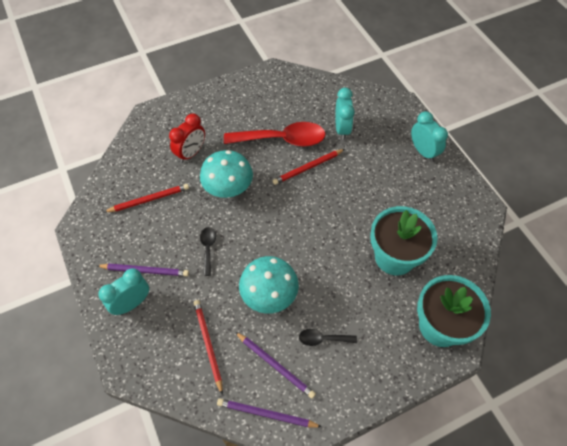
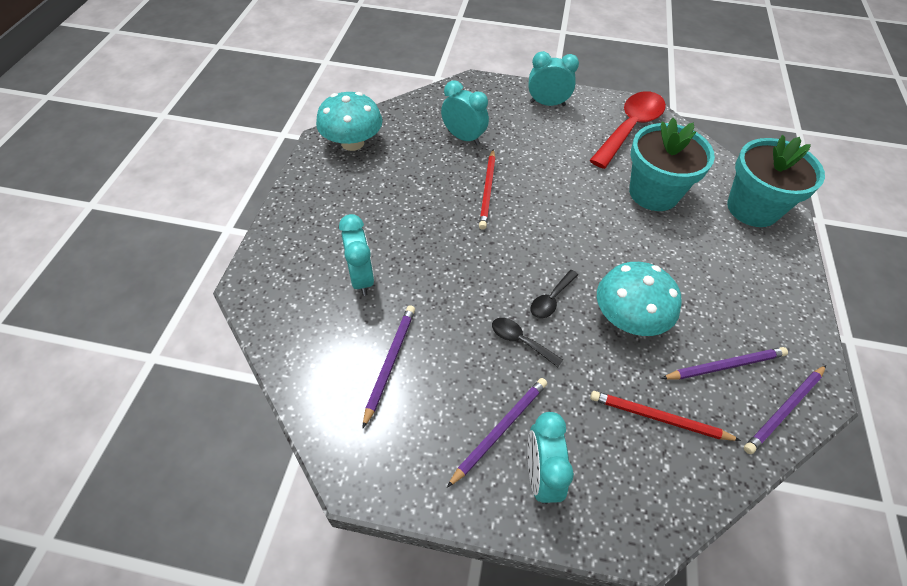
camera: 55 degrees left, 5 degrees down
(149, 199) = (390, 363): red pencil -> purple pencil
(191, 153) = (361, 278): red clock -> turquoise clock
(228, 187) = (448, 271): turquoise mushroom -> turquoise mushroom (352, 143)
(282, 139) = (428, 188): red spoon -> red spoon (630, 128)
(323, 339) = (715, 304): black spoon -> black spoon (551, 299)

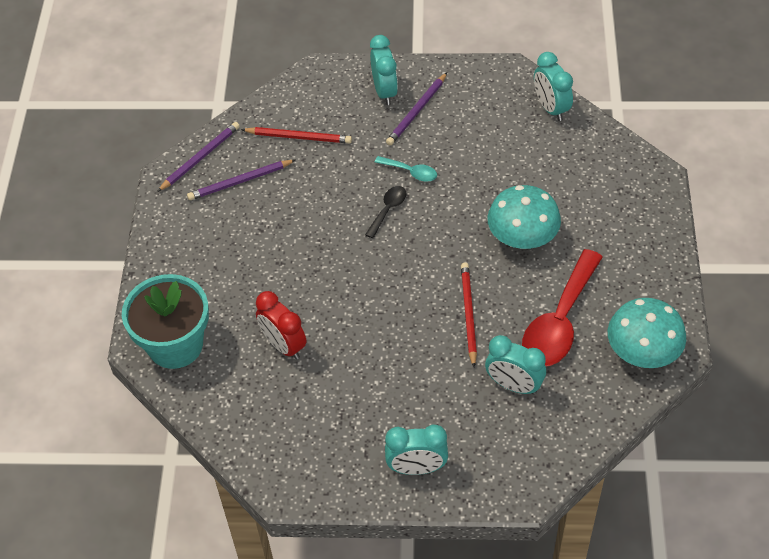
camera: 175 degrees right, 0 degrees up
(361, 278) = (563, 199): turquoise clock -> turquoise clock (551, 108)
(390, 363) = (512, 139): purple pencil -> none
(520, 341) = (410, 172): black spoon -> turquoise spoon
(628, 318) = (318, 205): turquoise mushroom -> turquoise mushroom (522, 237)
(630, 128) = (305, 443): red spoon -> red spoon (559, 321)
(653, 193) = (284, 345): turquoise flower pot -> red clock

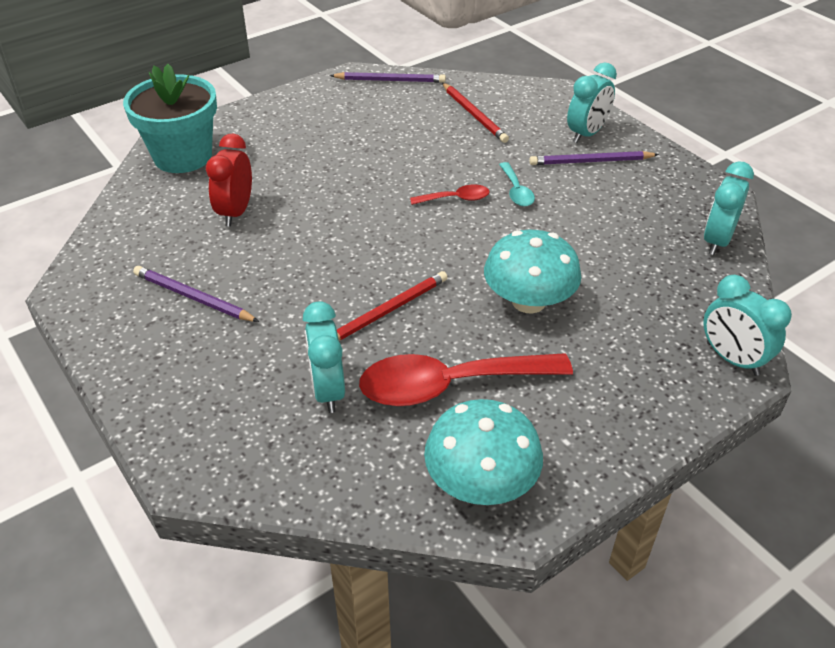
camera: 50 degrees right, 10 degrees down
(240, 182) = (389, 109): purple pencil -> purple pencil (193, 297)
(388, 210) = (455, 199): black spoon -> red spoon
(416, 468) = (158, 367): turquoise clock -> turquoise clock (732, 359)

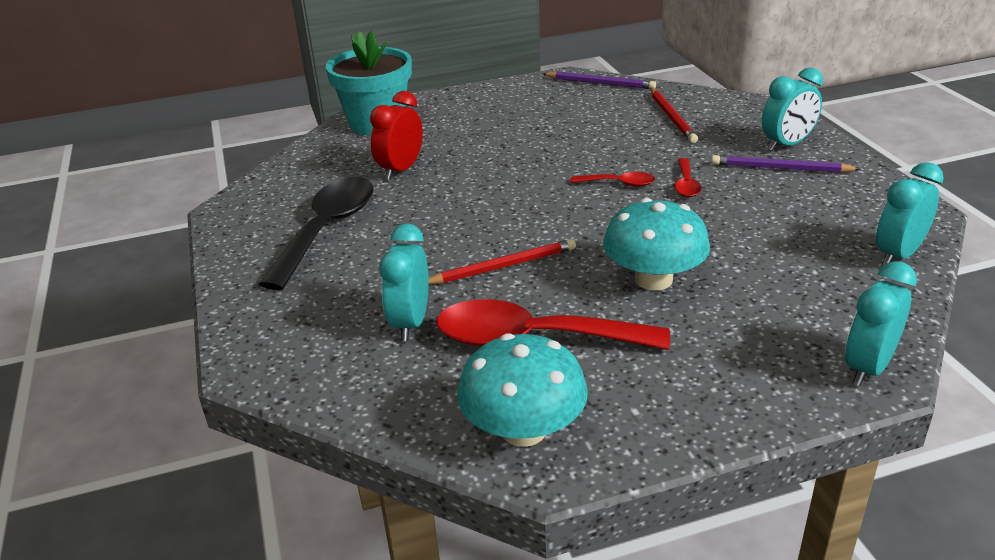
camera: 20 degrees right, 10 degrees down
(193, 297) = (327, 230): purple pencil -> black spoon
(516, 191) = (686, 184): turquoise spoon -> red spoon
(732, 359) = (868, 367): turquoise clock -> turquoise clock turned 60 degrees clockwise

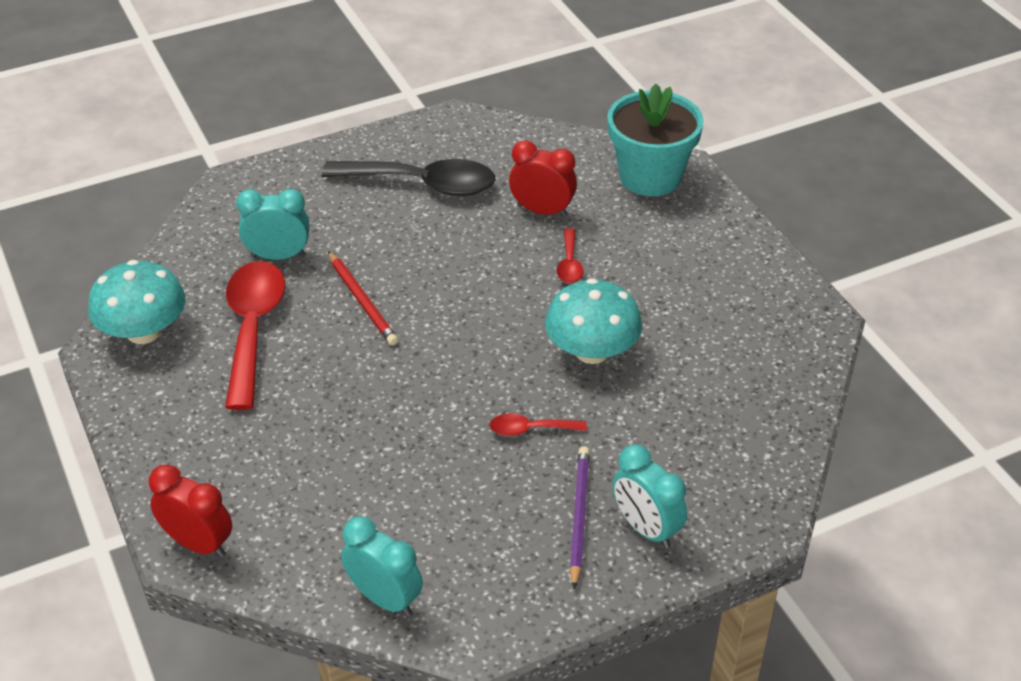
camera: 80 degrees right, 10 degrees up
(600, 83) = (805, 350): purple pencil -> none
(618, 184) = (527, 374): red spoon -> red spoon (569, 263)
(653, 279) = (340, 402): turquoise mushroom -> turquoise mushroom (591, 351)
(672, 117) = (709, 420): red pencil -> none
(868, 367) = (198, 543): turquoise clock -> red clock

